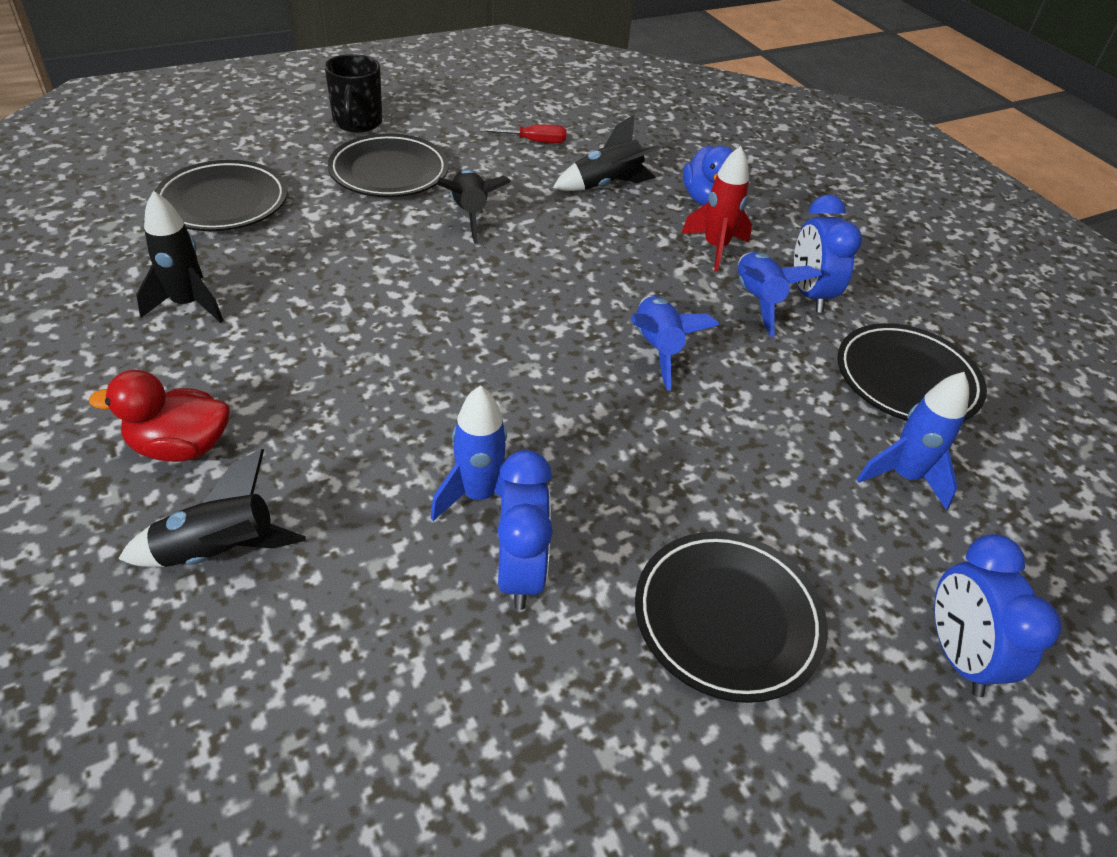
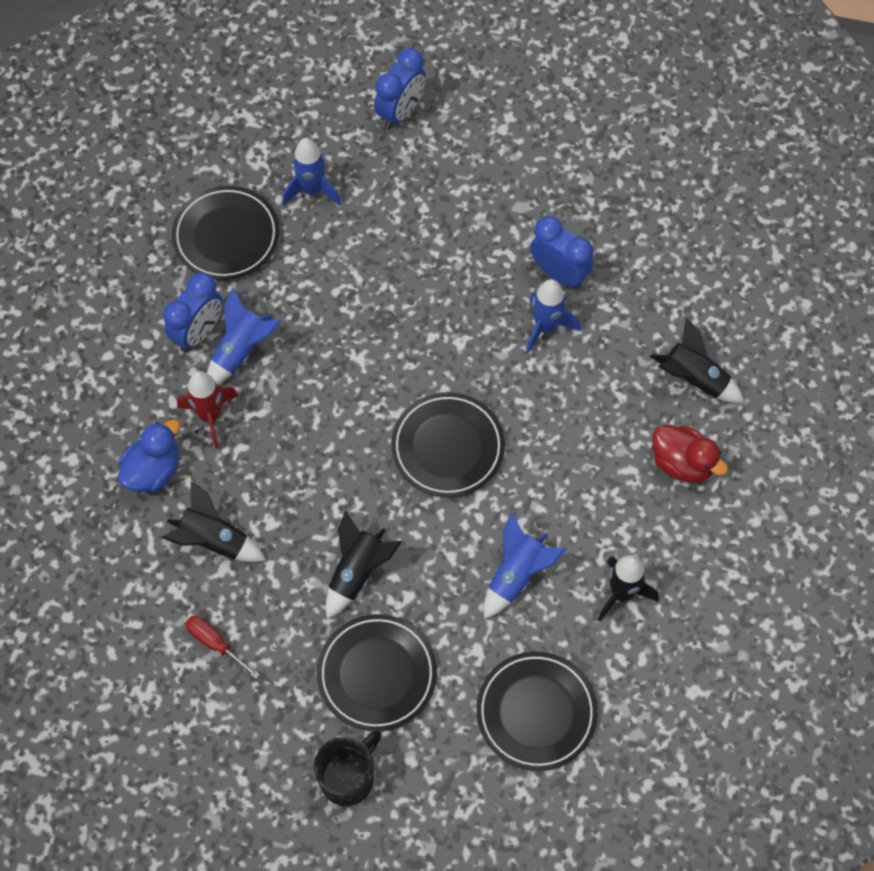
camera: 135 degrees left, 20 degrees up
(520, 572) = (559, 274): blue clock -> blue clock turned 90 degrees clockwise
(657, 349) = (352, 357): blue rocket -> blue rocket (517, 575)
(727, 618) = (484, 191): black plate -> black plate (447, 447)

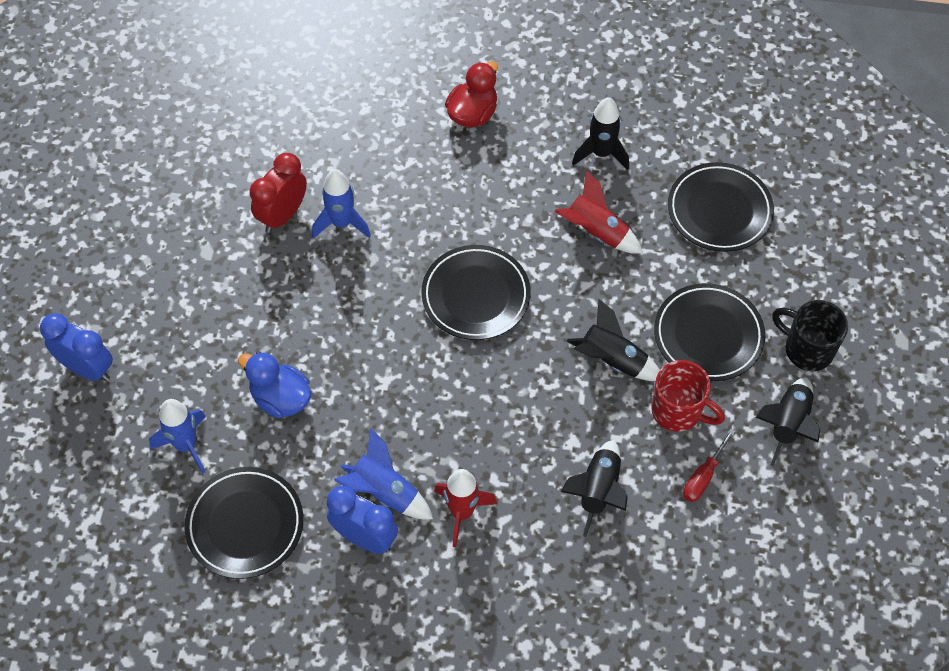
camera: 95 degrees left, 5 degrees down
(153, 470) = (529, 560): blue duck -> blue duck (281, 398)
(291, 629) = (678, 411): none -> red mug
(517, 575) = (596, 232): blue rocket -> red rocket
(559, 274) = (282, 215): blue clock -> red clock
(694, 379) = (389, 107): black rocket -> black rocket (787, 424)

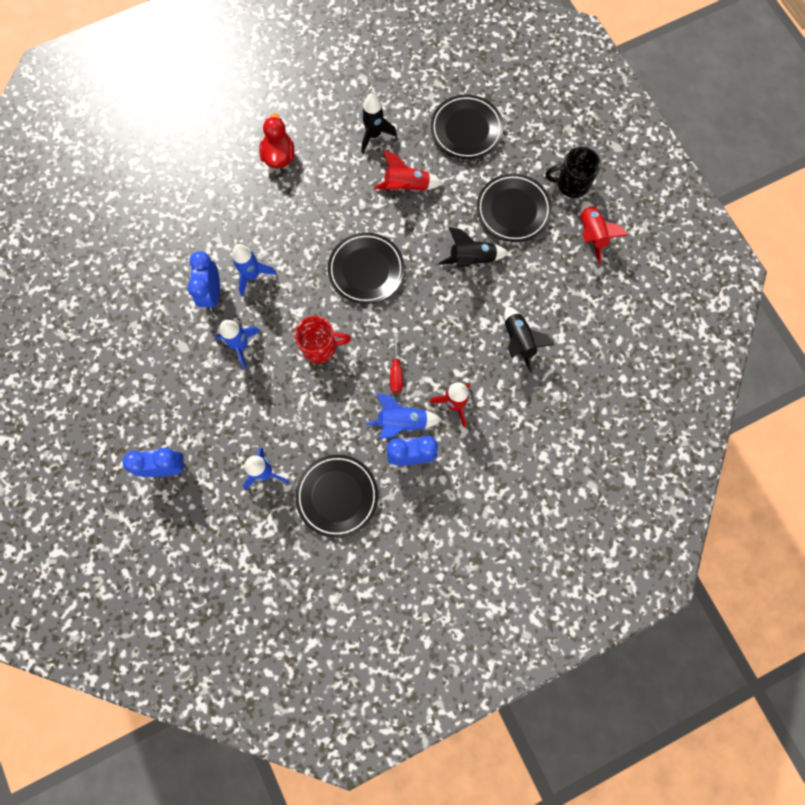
camera: 35 degrees left, 15 degrees up
(269, 290) = (241, 346): none -> blue rocket
(281, 398) = (299, 407): blue duck -> none
(282, 215) = (212, 293): red clock -> blue clock
(678, 411) = (528, 266): red mug -> red mug (320, 347)
(703, 476) = (568, 295): red screwdriver -> red screwdriver (396, 371)
(787, 424) = (591, 235): black rocket -> red rocket

